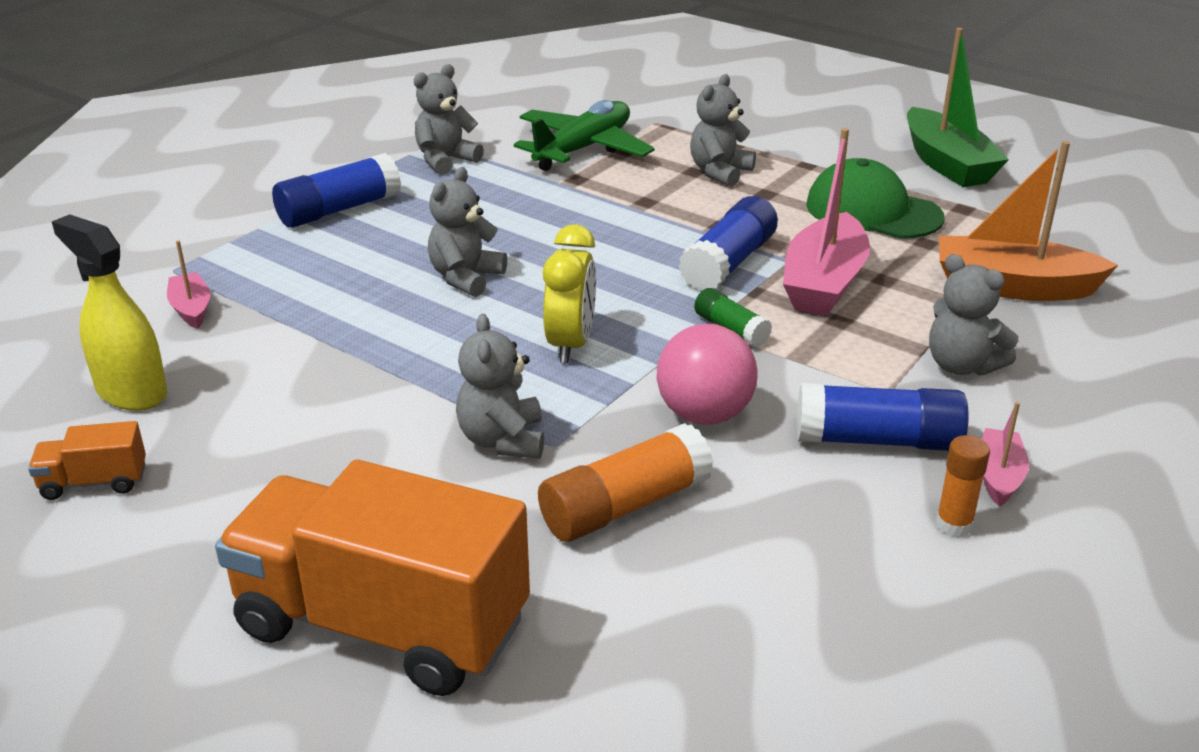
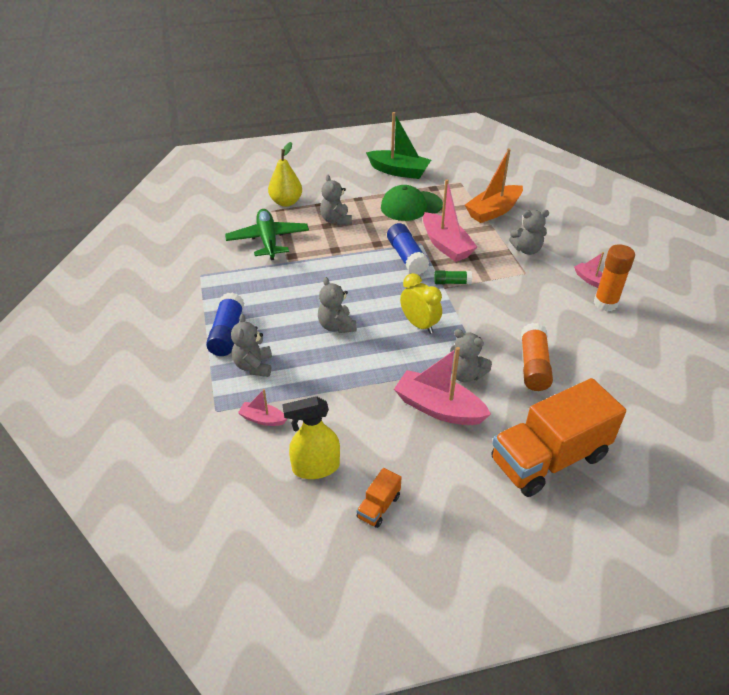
camera: 50 degrees left, 10 degrees up
(383, 447) = (438, 408): none -> pink boat
(445, 160) = (223, 280): grey teddy bear -> grey teddy bear (254, 366)
(694, 123) = (286, 202): none -> yellow pear
(704, 414) = (498, 318): pink ball -> none
(878, 440) = (550, 291): blue glue stick -> none
(954, 525) = (605, 303): orange glue stick -> orange glue stick, size x1.73

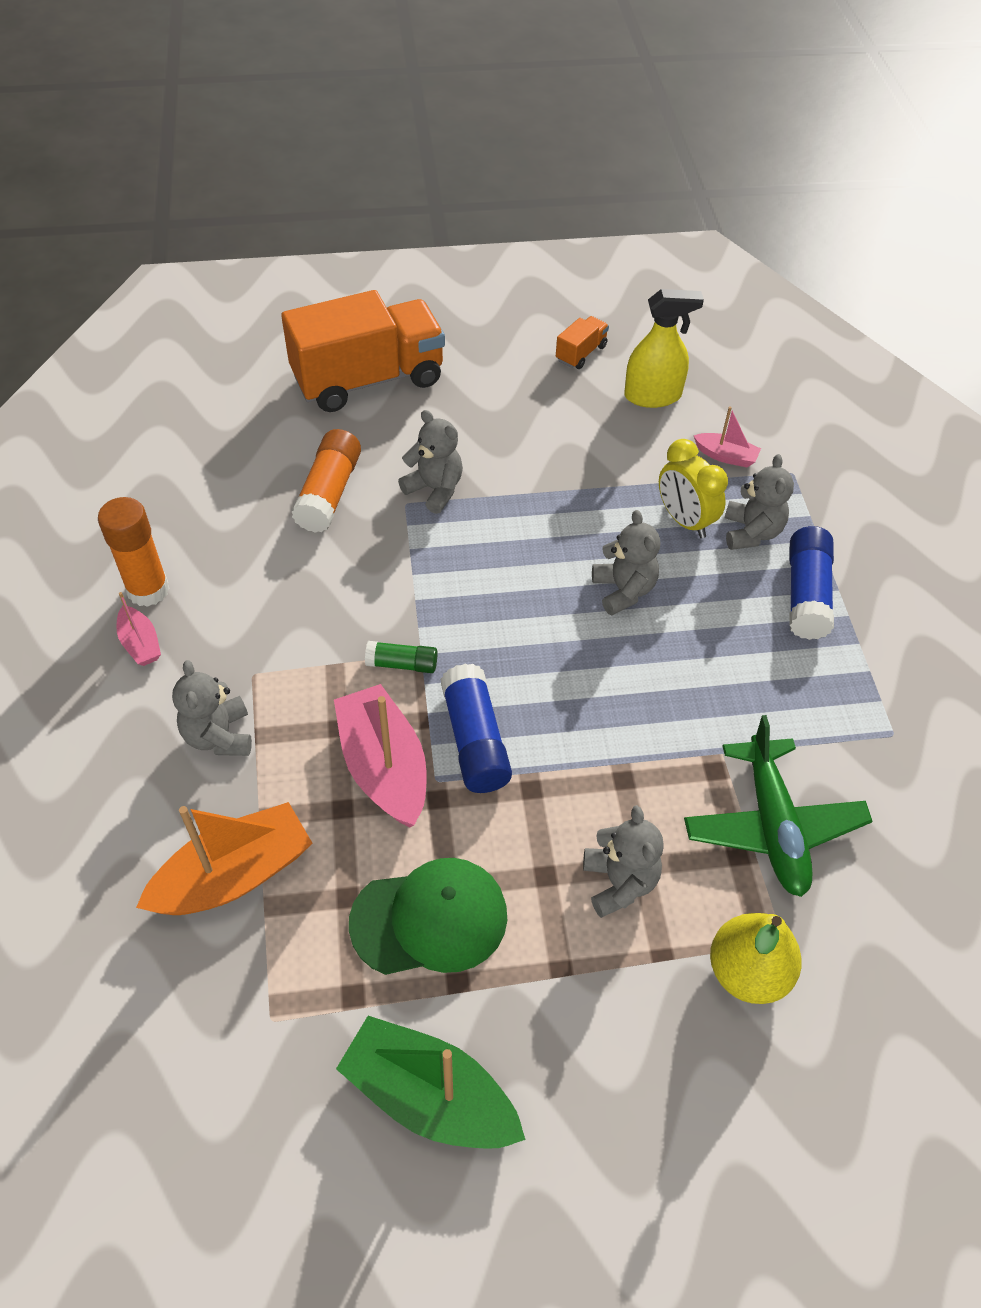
camera: 175 degrees left, 10 degrees up
(419, 325) = (484, 579): yellow clock -> yellow clock (684, 521)
(438, 408) = (487, 448): pink boat -> none
(527, 250) = (219, 736): grey teddy bear -> grey teddy bear turned 105 degrees counterclockwise

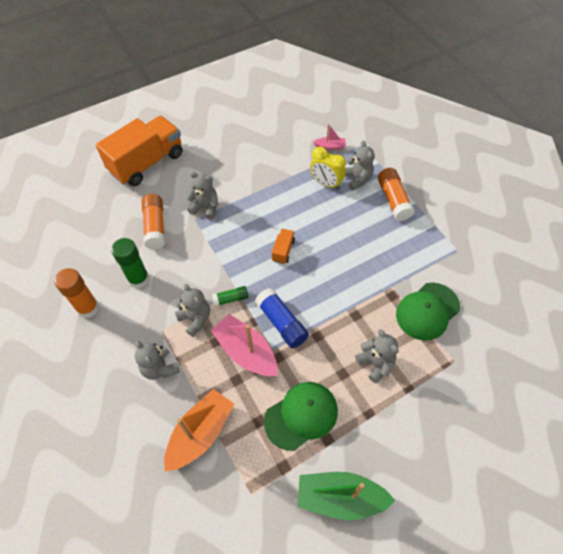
camera: 20 degrees left, 5 degrees up
(140, 643) = (98, 337): pink boat -> none
(256, 572) = (139, 279): none -> green glue stick
(581, 353) = (242, 118): orange truck -> orange truck (283, 251)
(623, 590) = (315, 226): grey teddy bear -> grey teddy bear (195, 319)
(653, 396) = (285, 128): yellow spray bottle -> none
(747, 972) = (447, 381): yellow pear -> none
(772, 825) = (427, 311): green plane -> green cap
(806, 594) = (393, 200): blue glue stick -> orange glue stick

